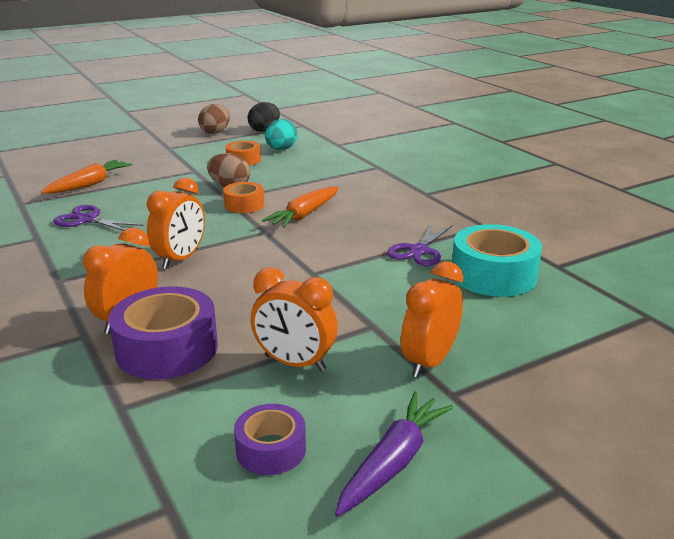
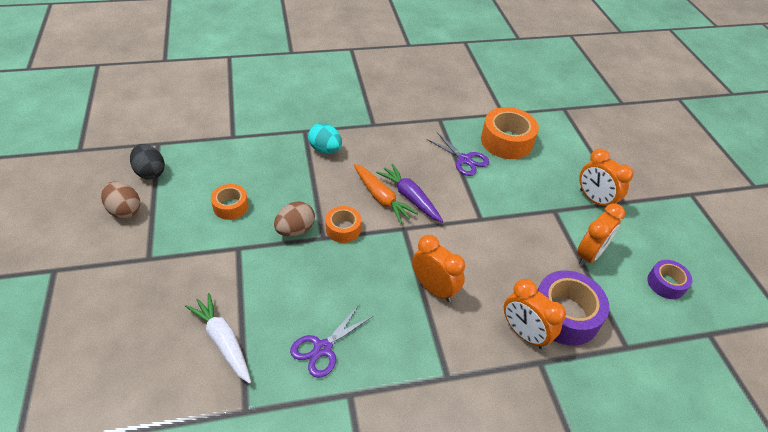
camera: 75 degrees left, 20 degrees up
(89, 184) = (223, 341): orange carrot -> white carrot
(281, 149) = (219, 175): turquoise egg -> turquoise egg (325, 149)
(393, 462) = (675, 240): purple carrot -> purple carrot (410, 198)
(493, 275) = (506, 141): turquoise tape -> orange tape

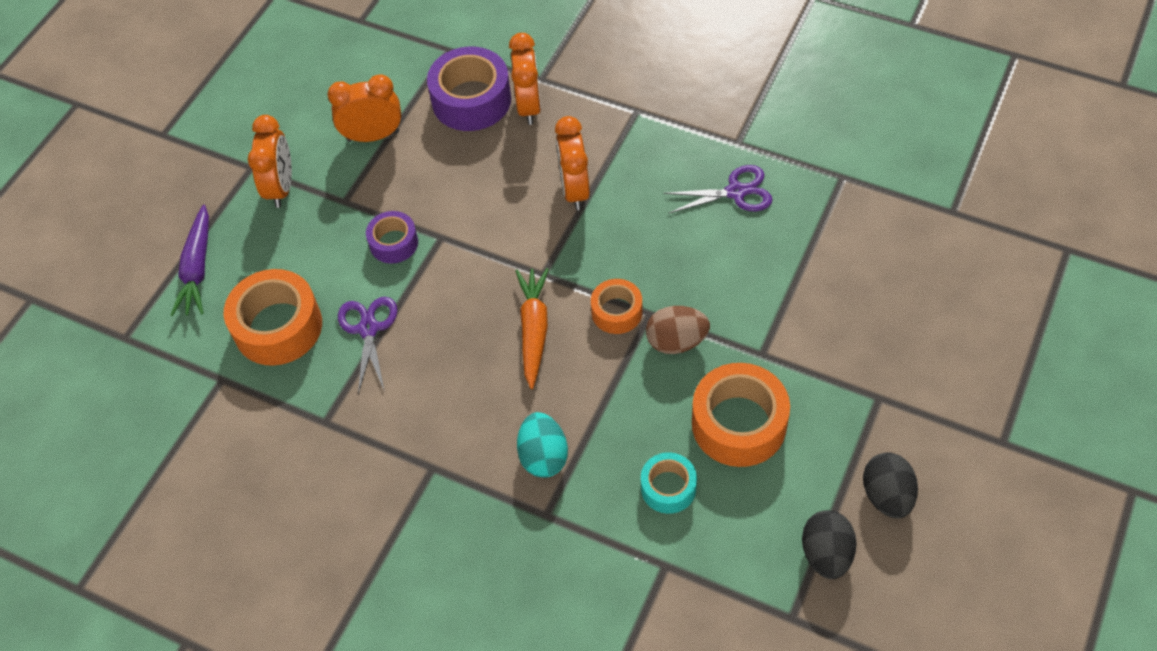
camera: 135 degrees left, 10 degrees up
(124, 210) = (887, 496): brown egg -> black egg
(223, 341) = (833, 250): white carrot -> none
(230, 206) = (739, 424): orange tape -> orange tape, size x1.75
(251, 164) = (668, 488): none -> turquoise tape
(410, 198) = (497, 310): purple carrot -> purple carrot (197, 268)
(666, 283) = (335, 73): purple tape -> purple tape (394, 243)

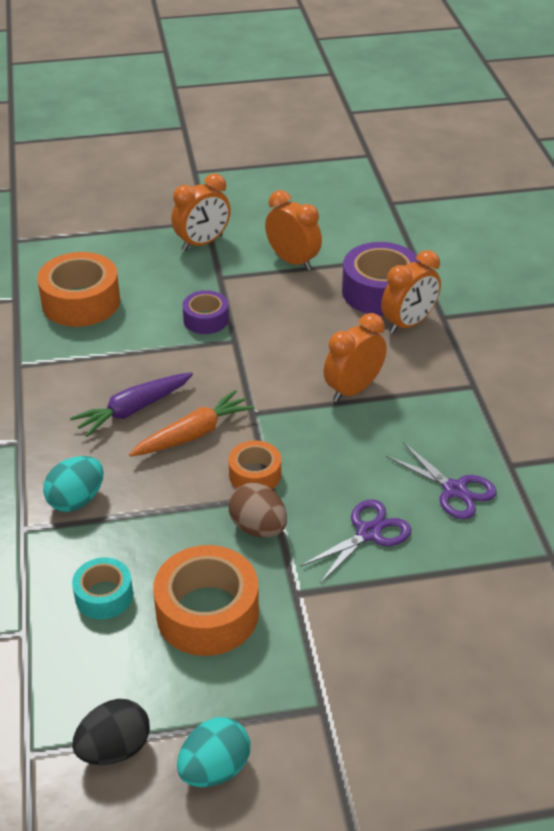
camera: 50 degrees right, 15 degrees down
(197, 268) = (98, 242): purple carrot -> purple carrot (134, 410)
(368, 329) = (117, 346): purple scissors -> purple scissors (368, 533)
(887, 496) = (214, 769): black egg -> turquoise egg

